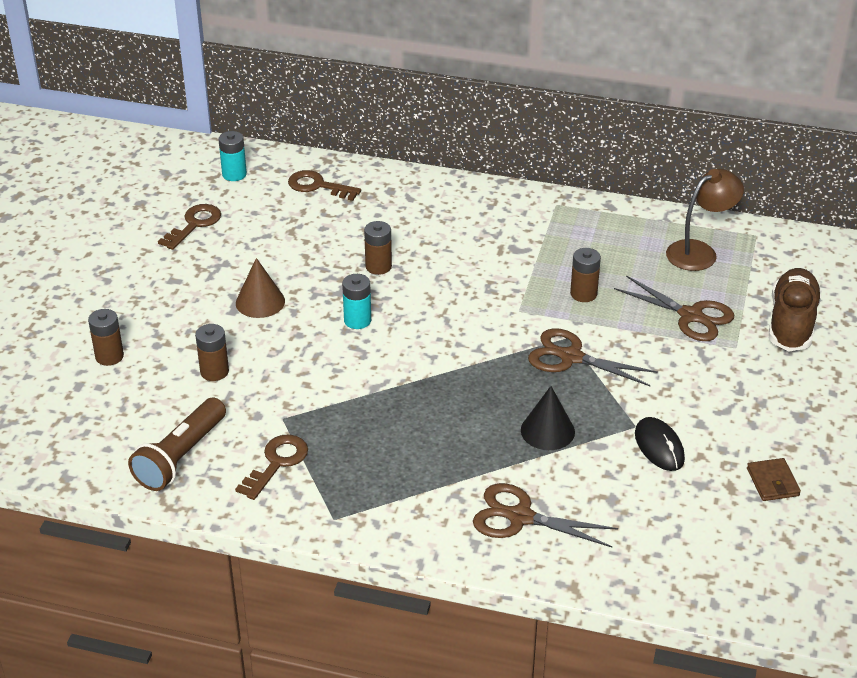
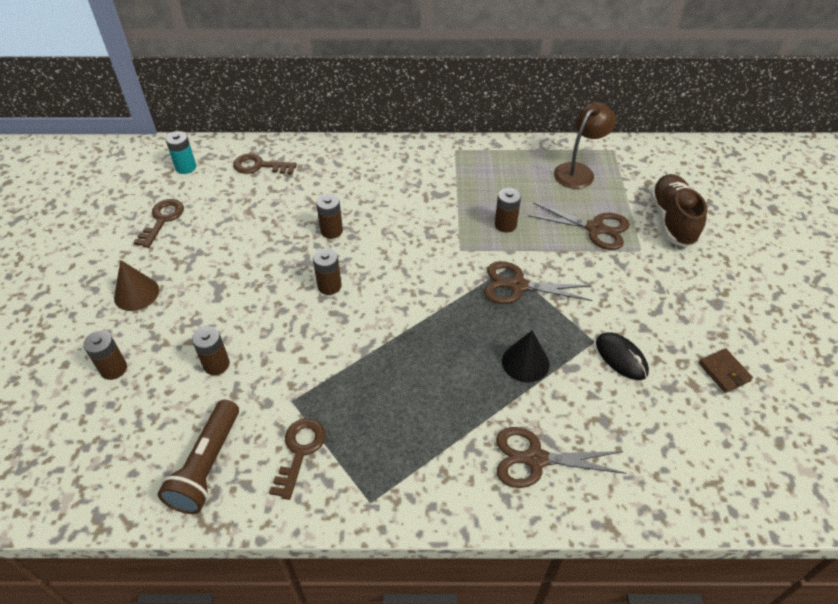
camera: 15 degrees left, 10 degrees up
(260, 302) = (239, 284): brown cone -> brown cone (136, 293)
(357, 320) = (329, 286): turquoise battery -> brown battery

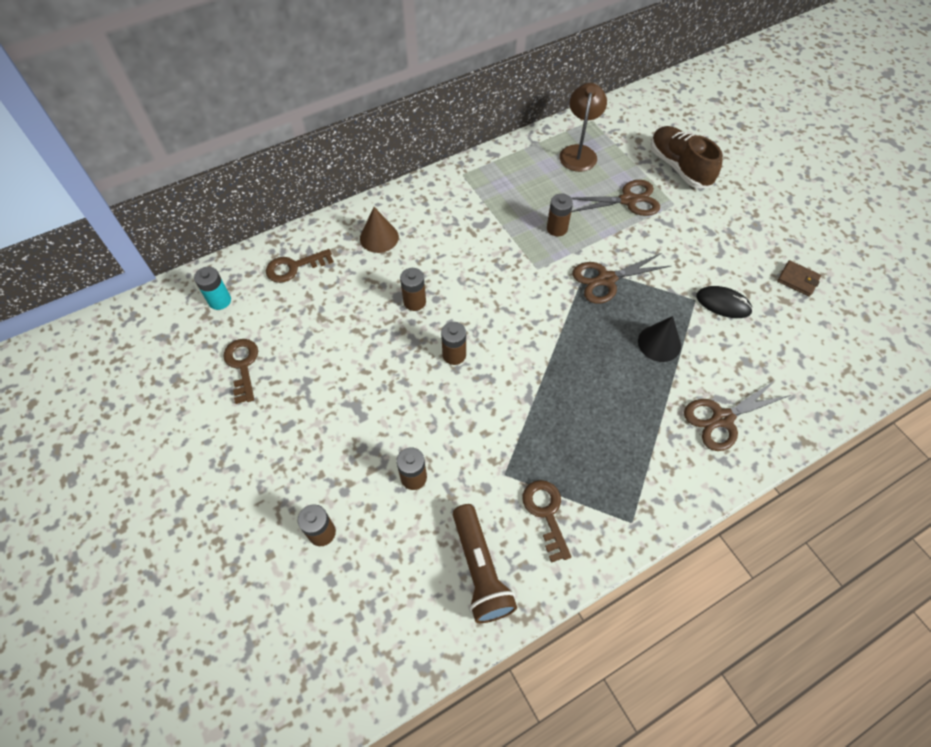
camera: 30 degrees left, 10 degrees up
(136, 293) = (281, 451): brown cone -> brown cone (379, 237)

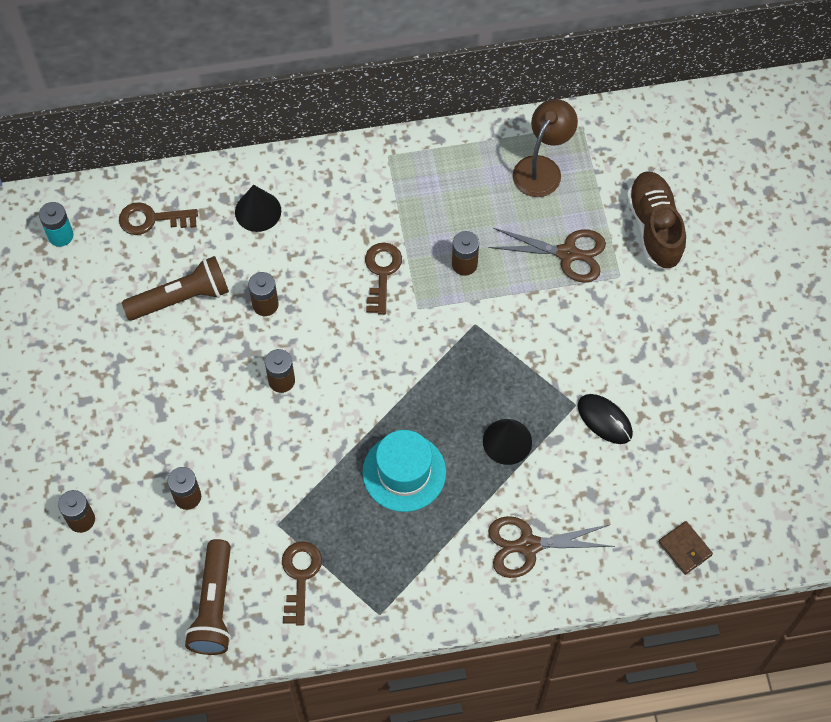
camera: 20 degrees right, 5 degrees up
(242, 366) = (61, 320): brown key -> brown key (382, 273)
(342, 317) = (181, 298): none -> brown flashlight
(379, 237) = (258, 211): brown cone -> black cone
(590, 394) = (404, 472): none -> turquoise hat
(606, 279) = (488, 347): brown scissors -> none
(797, 280) = (708, 420): brown wallet -> brown wallet (685, 548)

